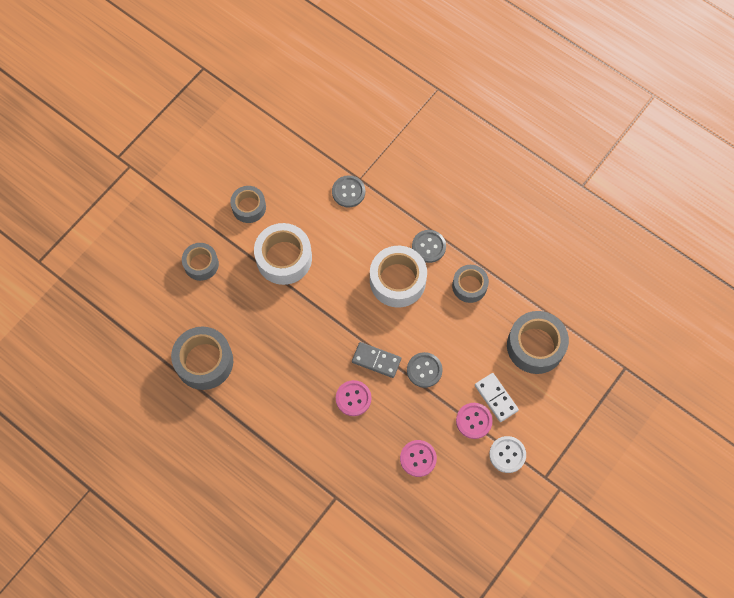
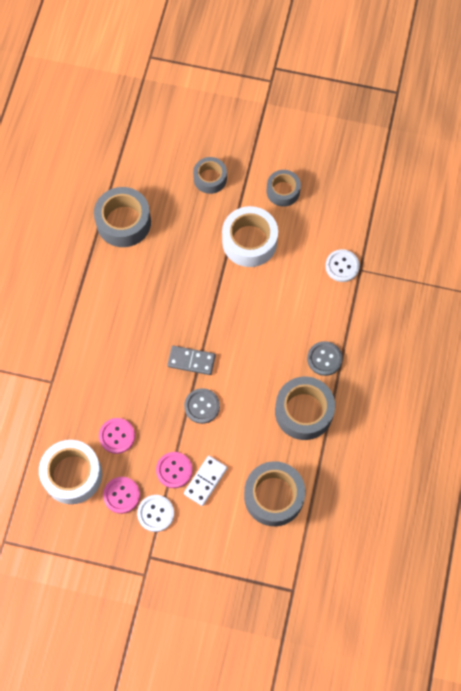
camera: 65 degrees right, 0 degrees up
(348, 192) = (342, 266): grey button -> white button
(353, 398) = (147, 357): pink button -> pink button (121, 495)
(376, 360) = (191, 361): grey domino -> grey domino turned 75 degrees counterclockwise
(397, 280) = (277, 346): white tape -> white tape (72, 474)
(469, 286) = (303, 411): grey tape -> grey tape, size x1.62

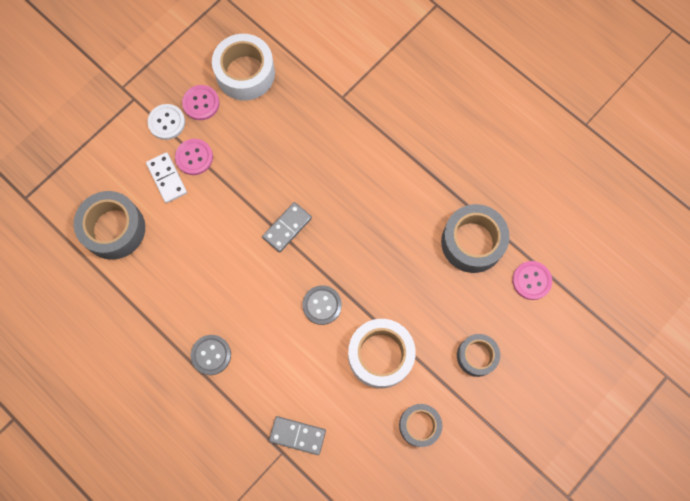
camera: 120 degrees right, 5 degrees up
(117, 436) = (256, 126): pink button -> pink button (531, 280)
(202, 406) = (237, 213): grey button -> grey button (322, 305)
(303, 411) = (172, 303): grey tape -> none
(342, 266) = (297, 435): white button -> grey domino

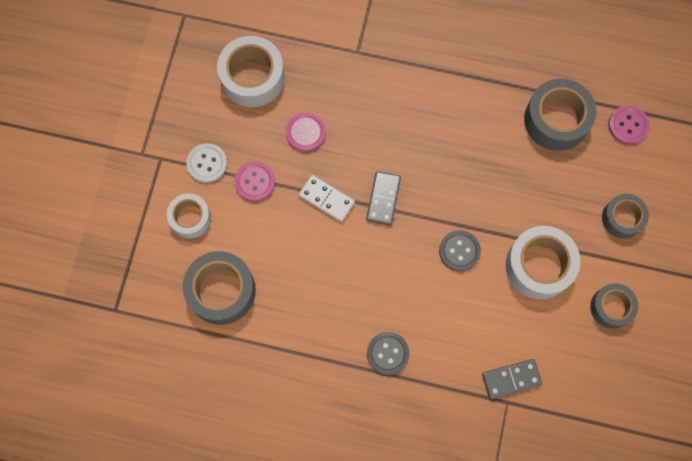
camera: 30 degrees left, 0 degrees up
(127, 158) = (190, 218): none -> white tape
(167, 178) = (241, 215): white domino -> white domino (326, 199)
(201, 103) = (228, 128): pink button -> pink button (305, 132)

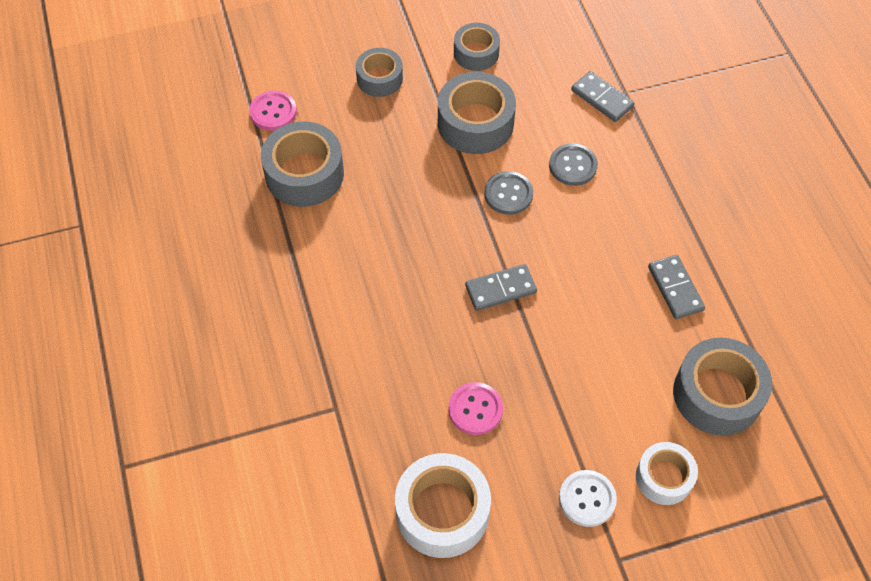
camera: 120 degrees left, 15 degrees down
(255, 182) = (572, 431): pink button -> none
(313, 318) = (675, 288): none -> grey domino
(326, 199) = (539, 344): white domino -> none
(387, 353) = (657, 206): grey button -> grey button (573, 166)
(539, 265) = (475, 123): white tape -> grey tape

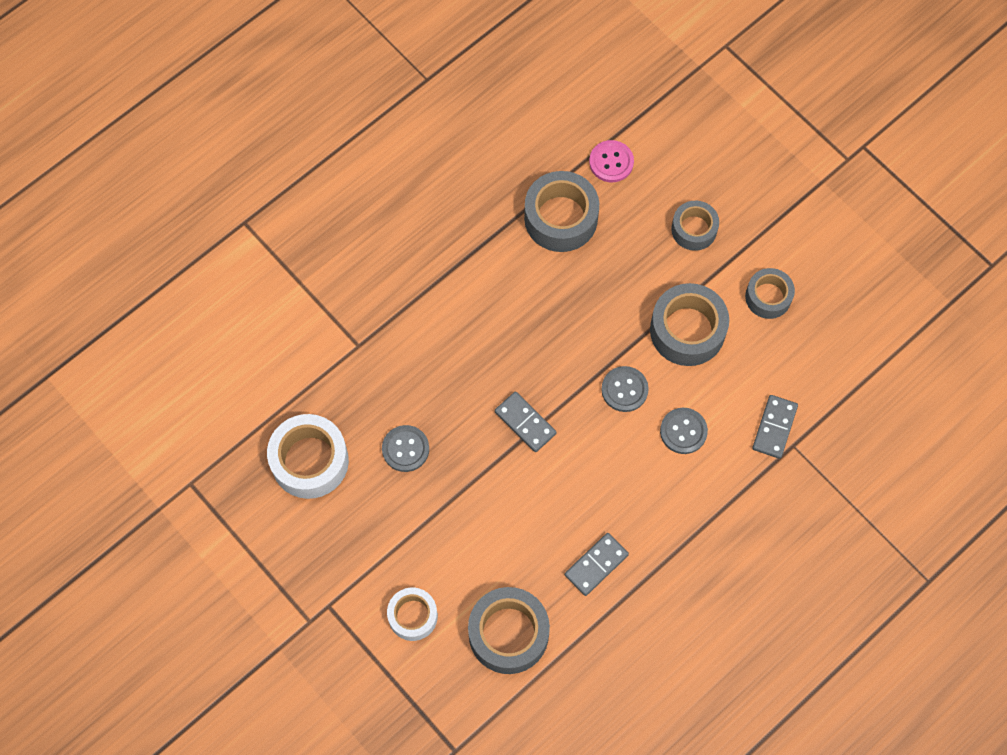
camera: 65 degrees right, 10 degrees up
(475, 409) = (405, 449): pink button -> grey button
(587, 499) = (368, 563): white button -> none

